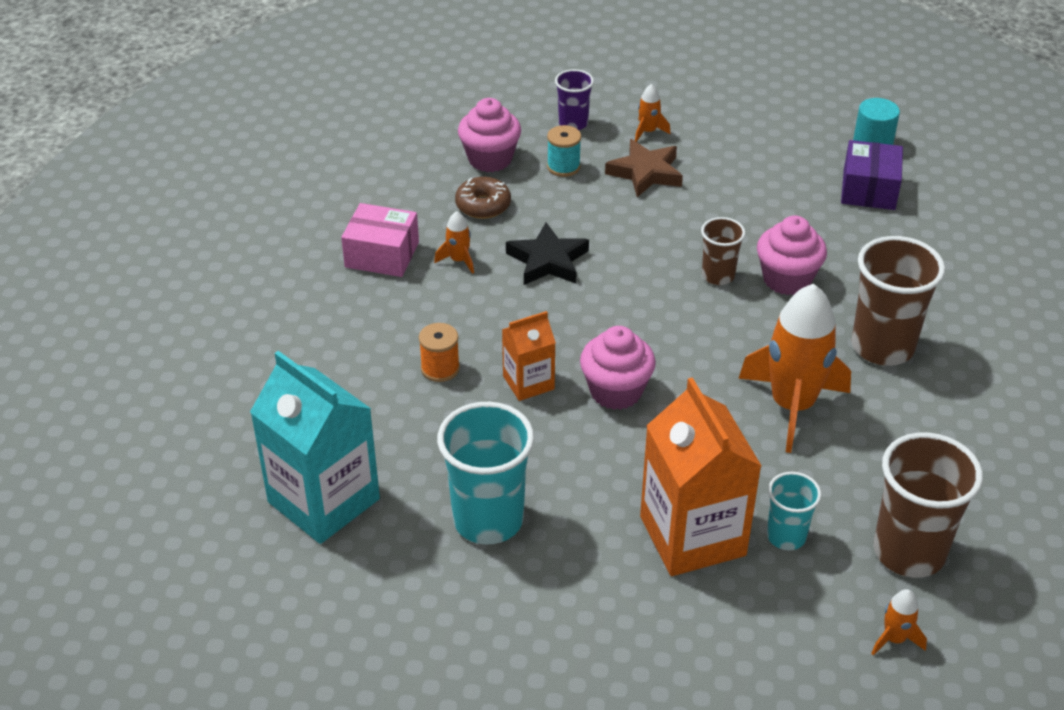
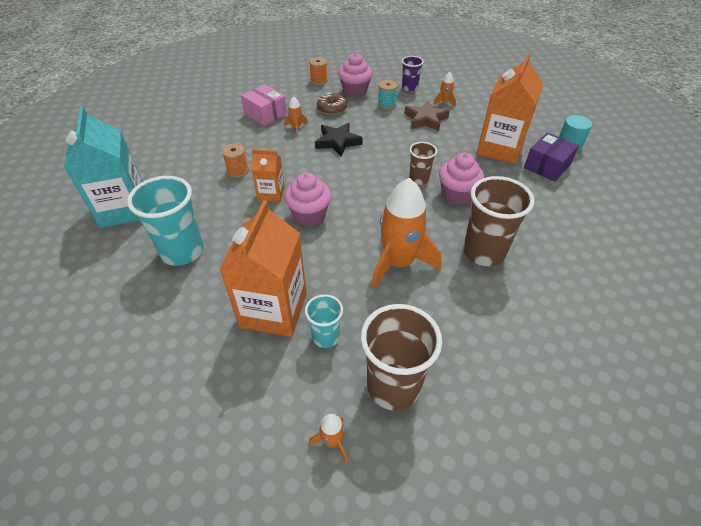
camera: 30 degrees right, 5 degrees up
(410, 159) = (319, 81): none -> orange spool
(788, 184) = (500, 148): none -> orange carton

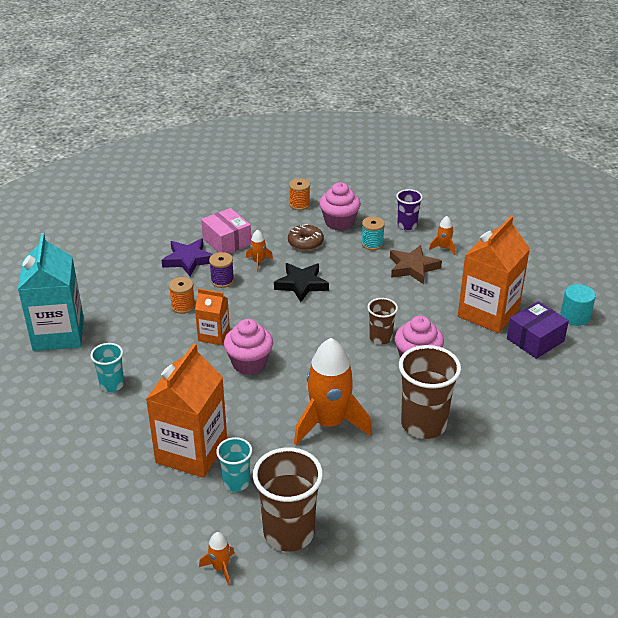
camera: 10 degrees right, 10 degrees down
(182, 251) = (112, 385): turquoise cup -> turquoise cup, size x0.55
(235, 132) = (188, 260): none -> purple star
(268, 146) = (222, 281): none -> purple spool

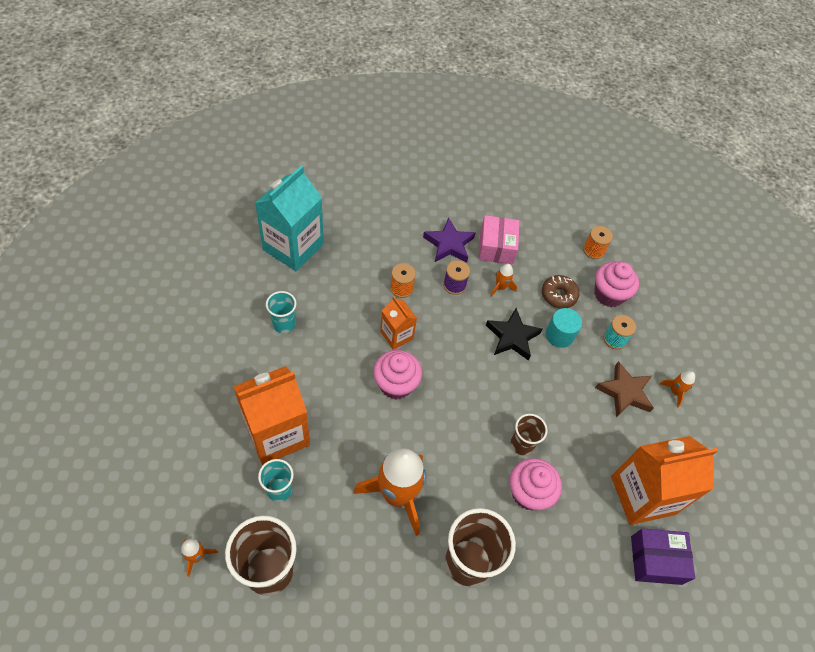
camera: 35 degrees right, 20 degrees up
(407, 225) = (666, 341): purple cup -> none
(575, 316) = (722, 566): turquoise cylinder -> turquoise cylinder (559, 335)

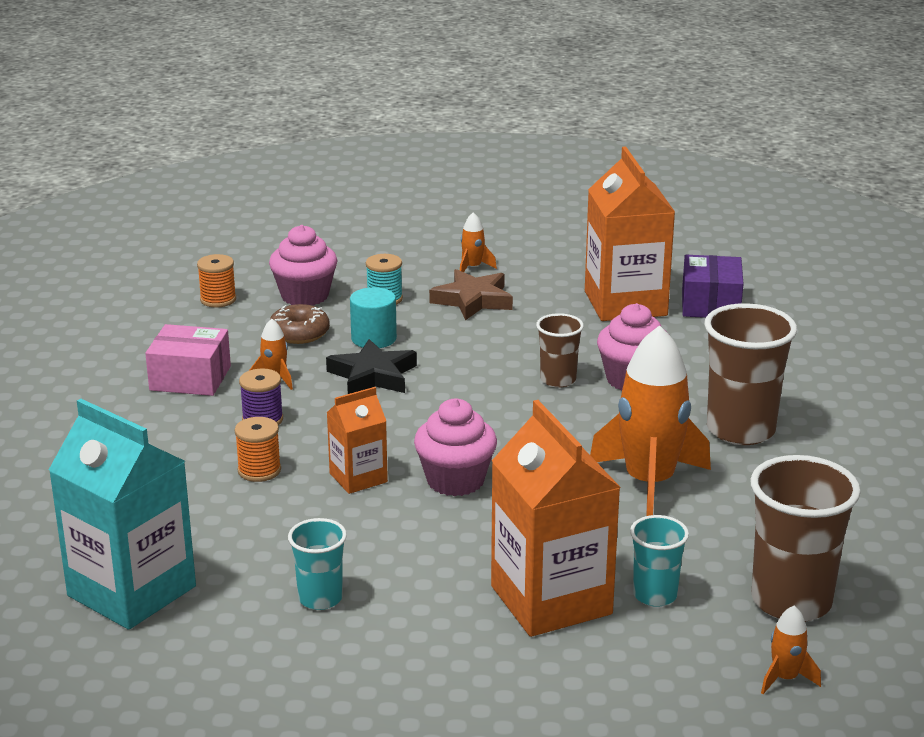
camera: 80 degrees left, 30 degrees down
(449, 244) = (172, 421): purple star -> none

